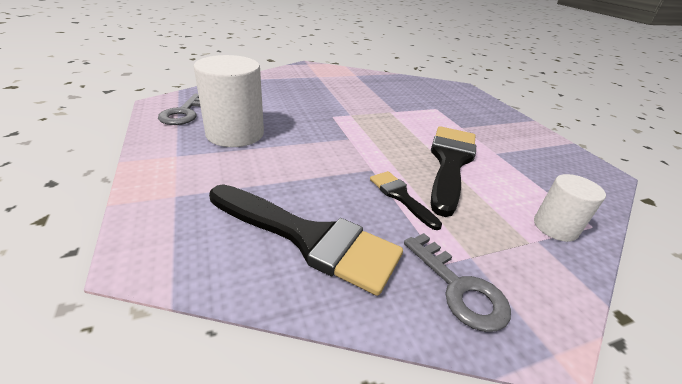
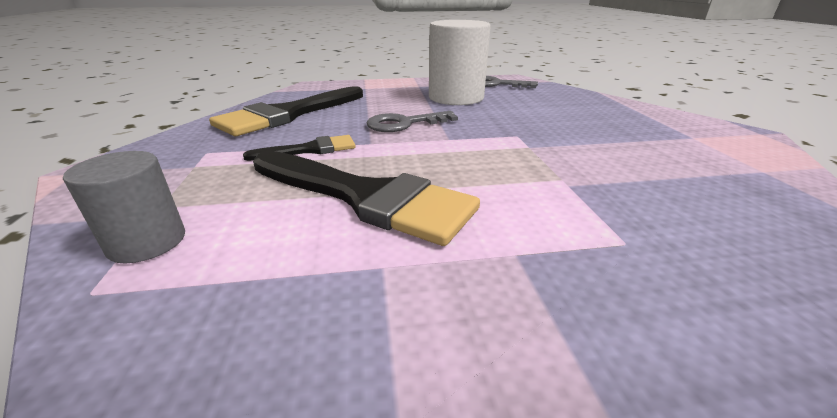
camera: 105 degrees right, 5 degrees down
(459, 288) = (176, 153): grey key -> grey key (404, 124)
(555, 227) = (147, 242): white cylinder -> grey cylinder

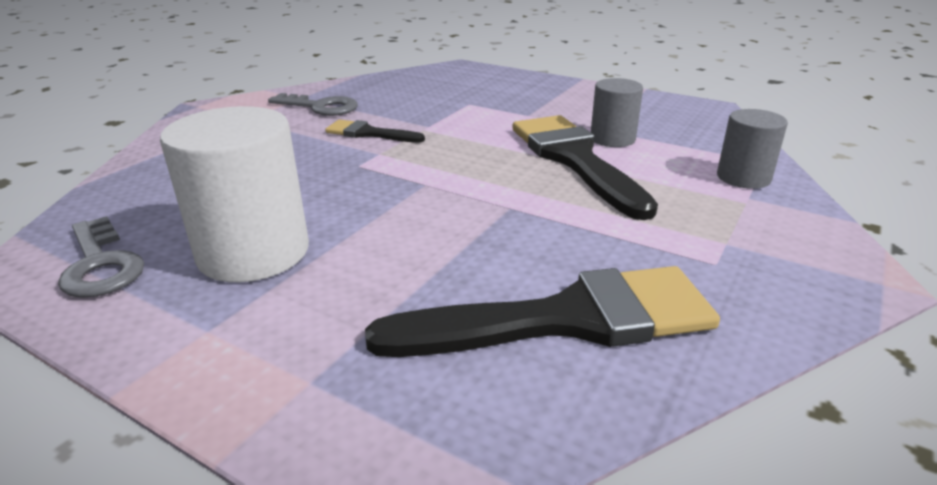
camera: 140 degrees left, 0 degrees up
(310, 150) = (584, 220): black brush -> black brush (369, 133)
(347, 250) = (612, 139): none -> grey cylinder
(404, 124) = (430, 222): grey key -> grey key (321, 107)

